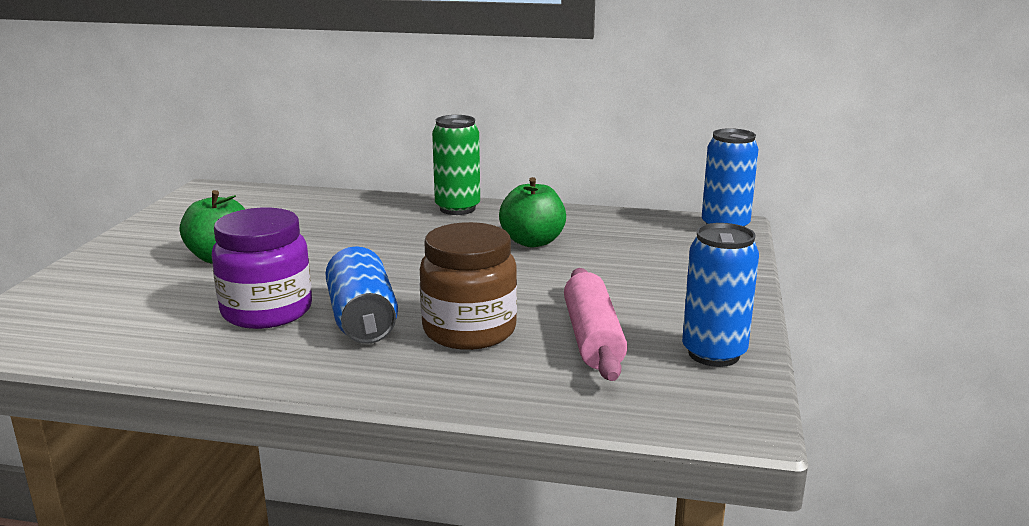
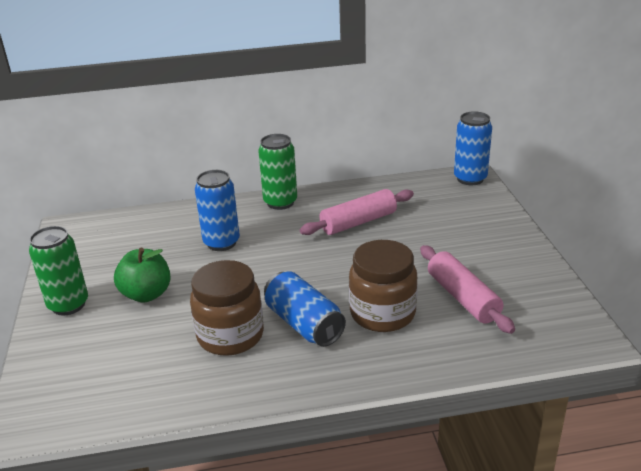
camera: 20 degrees left, 10 degrees up
(133, 250) = (68, 305): none -> green can
(267, 311) = (230, 335): purple jar -> brown jar
(532, 242) = (358, 222): green apple -> pink rolling pin
(714, 354) = (541, 290): blue can -> blue can (221, 243)

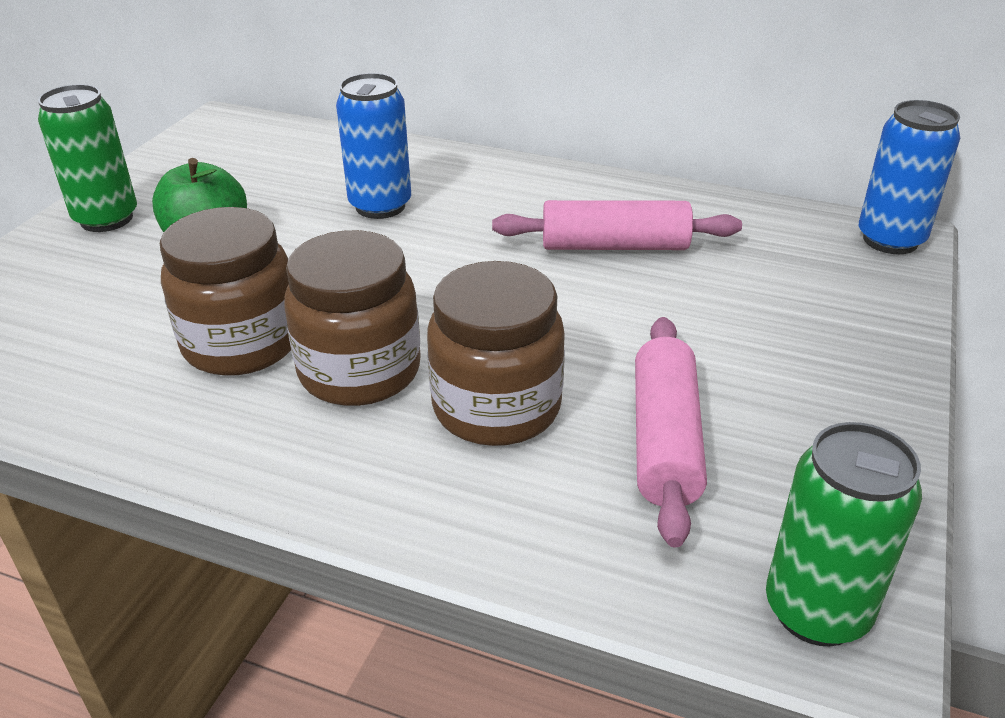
camera: 30 degrees right, 5 degrees up
(280, 202) = (525, 177): green can -> green can (816, 610)
(304, 324) = (359, 371): blue can -> brown jar

